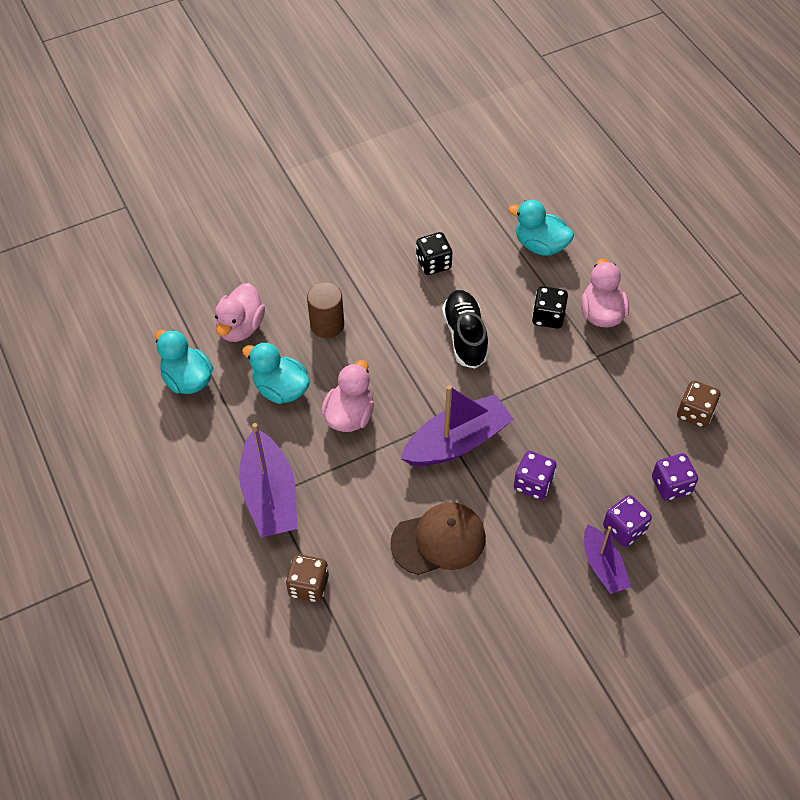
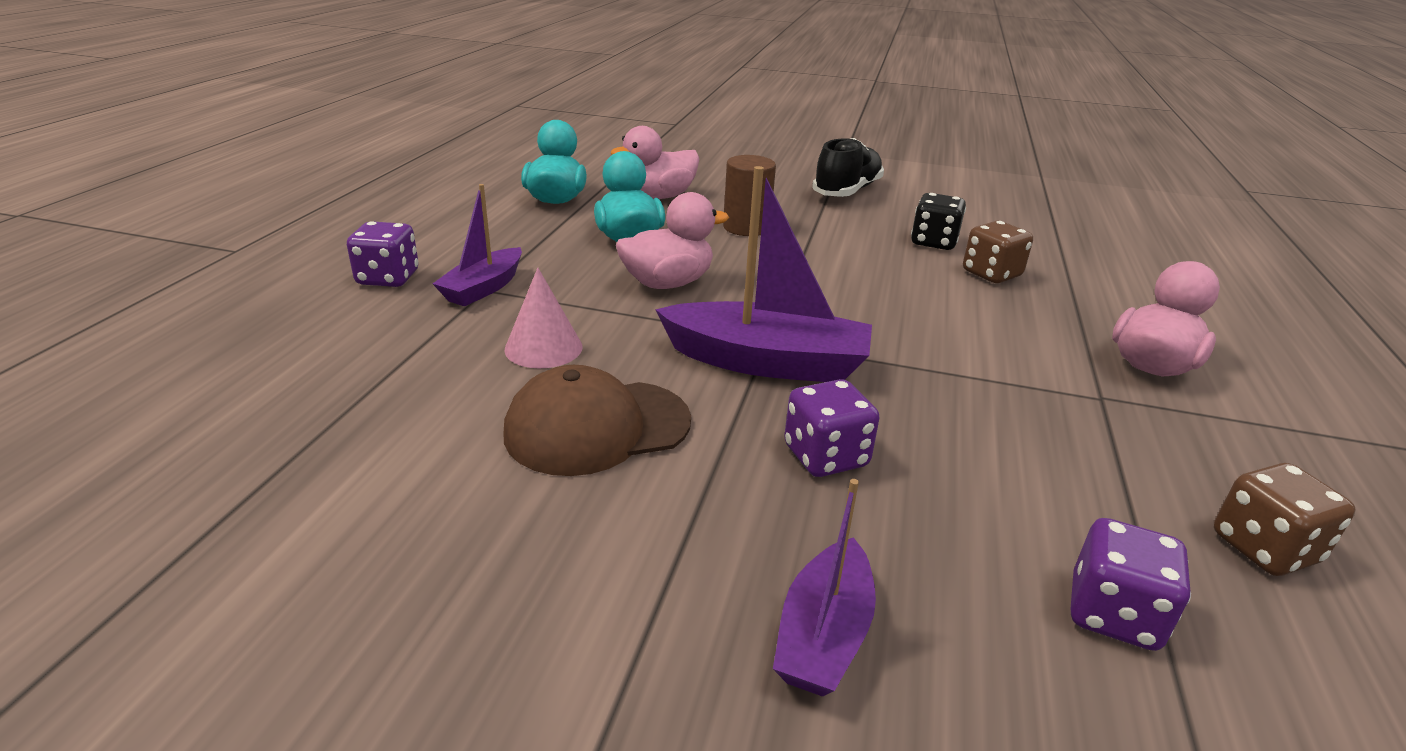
camera: 40 degrees right, 25 degrees down
(270, 495) = (483, 288): purple boat -> purple boat, size x0.60
(308, 585) = (380, 367): brown dice -> brown dice (991, 274)
(357, 513) = (543, 348): none -> pink cone
(439, 540) = (597, 427): brown cap -> brown cap turned 135 degrees clockwise
(465, 336) = (903, 297): black shoe -> black shoe (846, 191)
(540, 245) = (1106, 283): turquoise duck -> none
(548, 317) = (1052, 332): black dice -> none
(624, 529) = (934, 611): purple dice -> purple dice (388, 278)

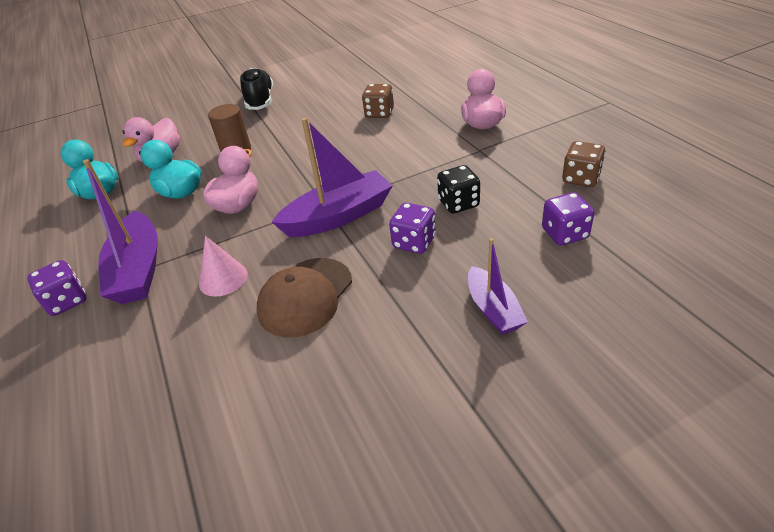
camera: 35 degrees left, 10 degrees up
(483, 288) = (138, 270): purple boat -> purple boat, size x1.67
(933, 242) = (336, 109): black dice -> black dice (458, 203)

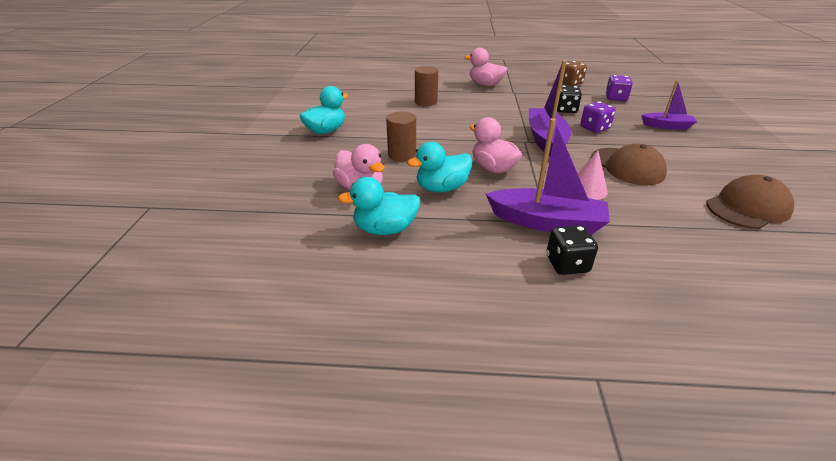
camera: 65 degrees left, 5 degrees down
(67, 301) = (567, 264): purple dice -> black dice
(242, 435) = (748, 207): none -> brown cap
(260, 100) = (326, 131): black shoe -> turquoise duck
(379, 113) = (426, 102): brown dice -> brown cylinder

